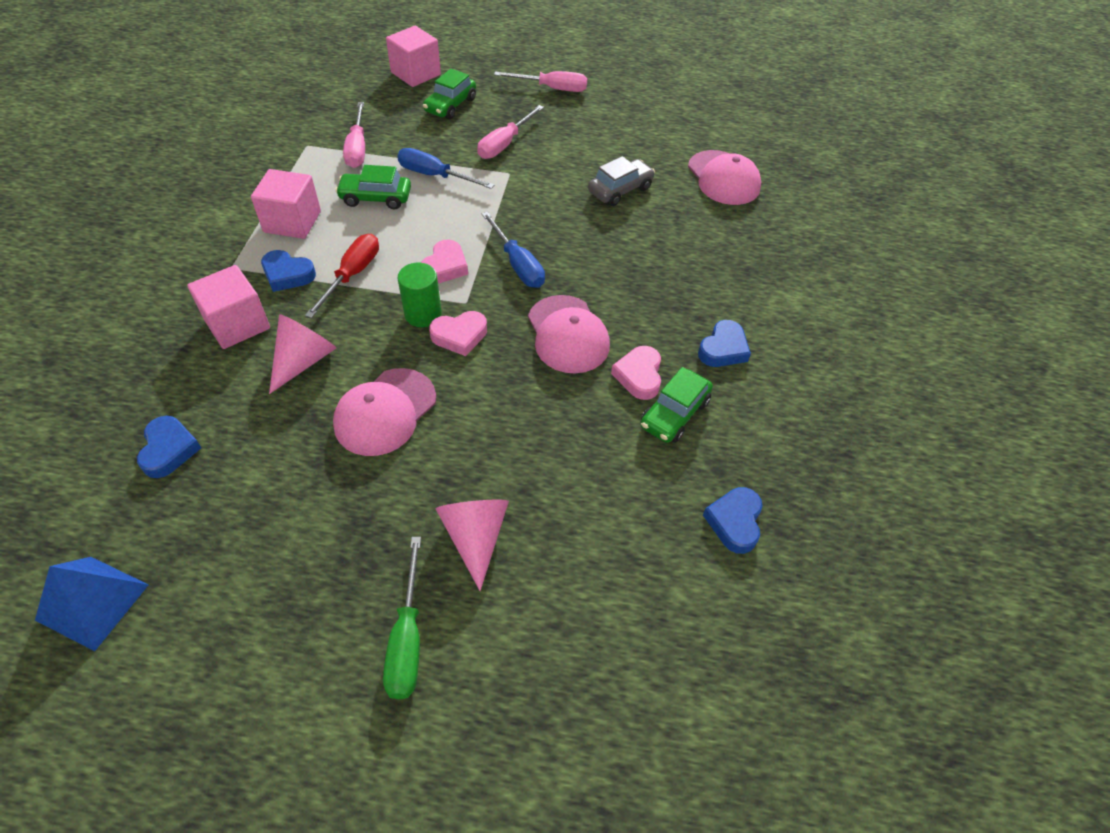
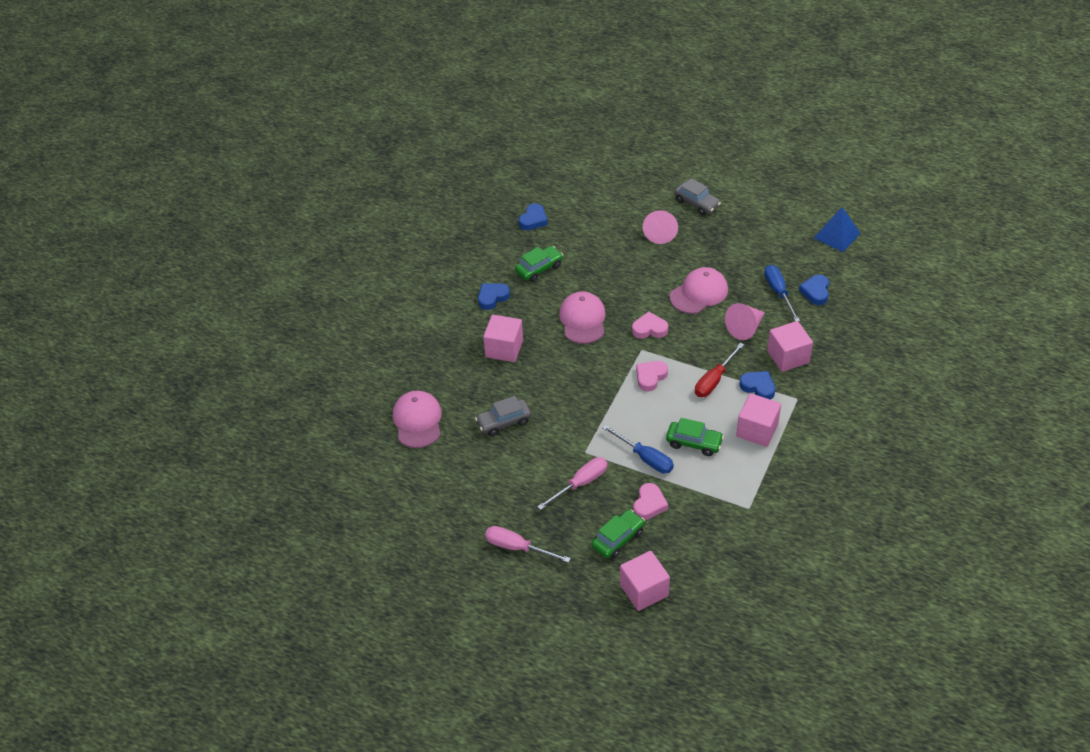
camera: 160 degrees left, 5 degrees down
(357, 148) = (705, 497): pink screwdriver -> none
(407, 639) = (697, 203): green screwdriver -> grey car
(423, 314) = (670, 346): green cylinder -> none
(518, 264) = (600, 371): blue screwdriver -> blue screwdriver (778, 292)
(639, 375) = (549, 290): pink heart -> pink heart (649, 504)
(664, 275) = (504, 349): none -> pink cube

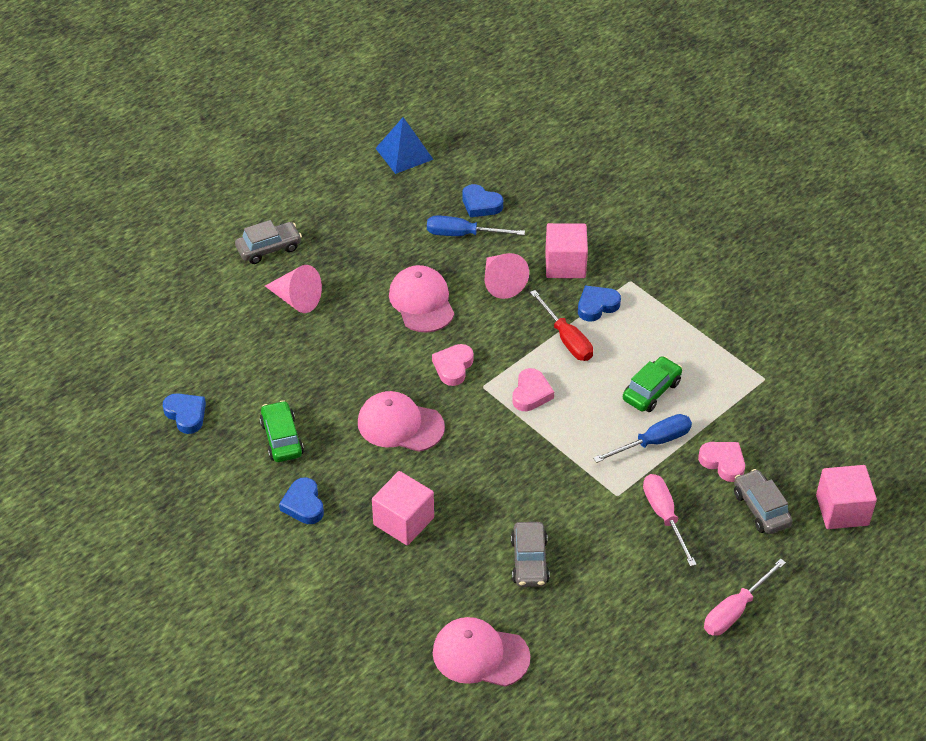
camera: 70 degrees left, 0 degrees up
(618, 539) = (761, 509): green car -> grey car
(650, 377) = (531, 393): pink heart -> pink heart turned 135 degrees counterclockwise
(757, 430) = (659, 330): pink cube -> none

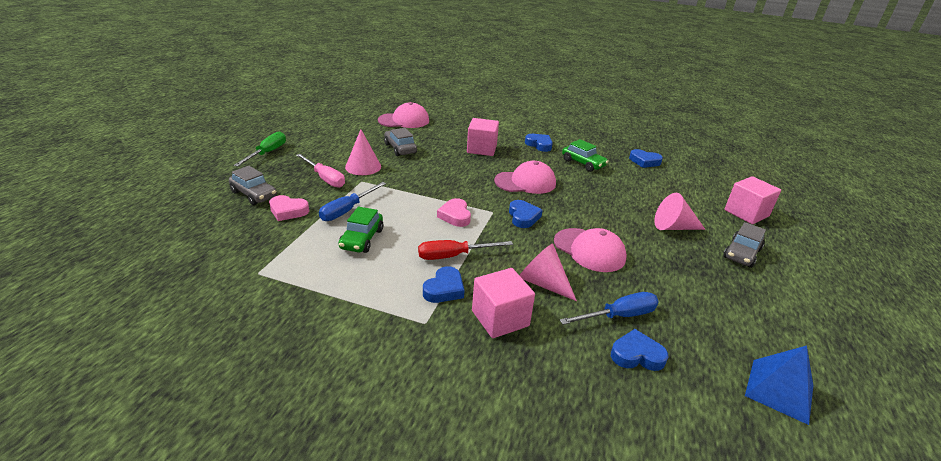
camera: 150 degrees right, 15 degrees down
(453, 367) = (523, 217): pink heart -> blue heart
(566, 339) = (453, 256): red screwdriver -> red screwdriver turned 45 degrees counterclockwise
(603, 529) = (363, 166): none -> pink cone
(735, 610) = (267, 153): pink screwdriver -> green screwdriver
(842, 510) = (187, 206): pink cube -> pink cube (746, 213)

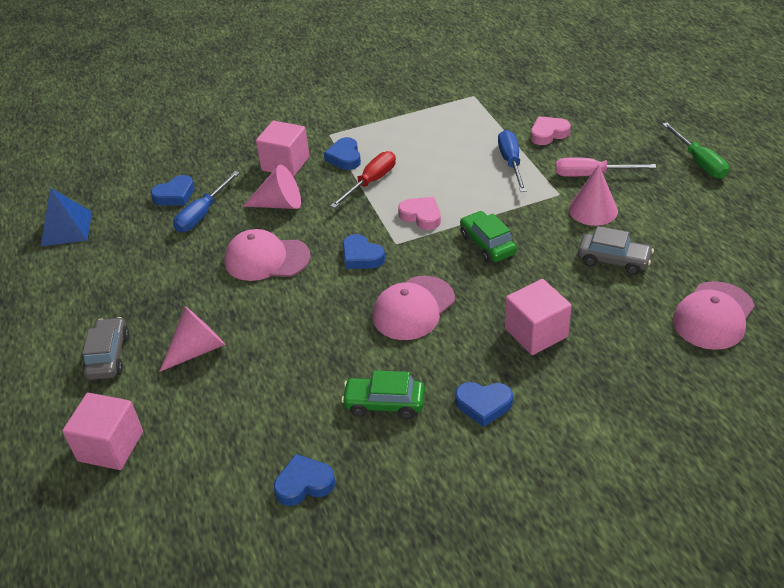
camera: 145 degrees right, 10 degrees up
(254, 194) = (602, 127): grey car -> none
(362, 239) = (455, 151): green car -> green car (487, 244)

